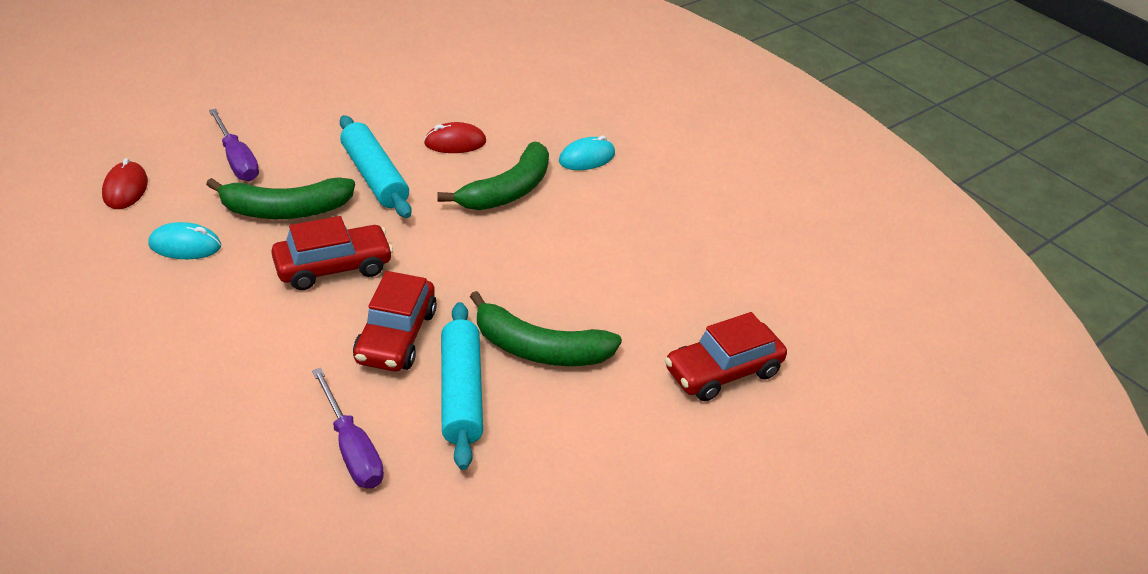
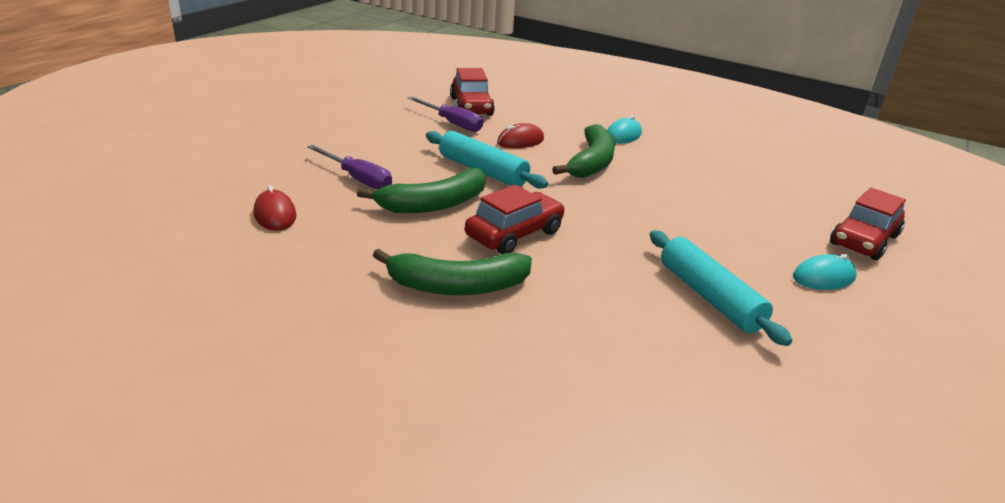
camera: 20 degrees left, 10 degrees down
(185, 245) = (371, 244): turquoise mouse -> turquoise mouse (823, 277)
(352, 449) = (672, 359): purple screwdriver -> purple screwdriver (452, 123)
(396, 336) = (616, 270): red car -> red car (471, 106)
(540, 349) = (730, 254): green banana -> green banana (457, 286)

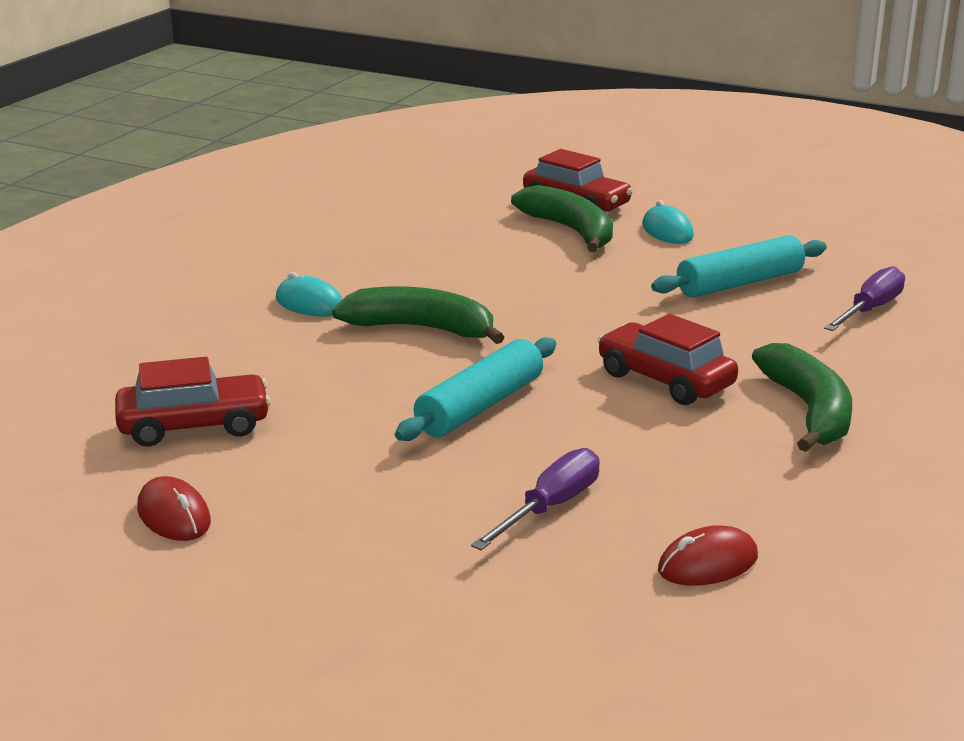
camera: 90 degrees left, 5 degrees down
(434, 204) = (608, 437): green banana -> green banana (570, 230)
(452, 123) = (284, 440): purple screwdriver -> purple screwdriver (870, 310)
(520, 141) = (353, 379): red mouse -> red mouse (174, 516)

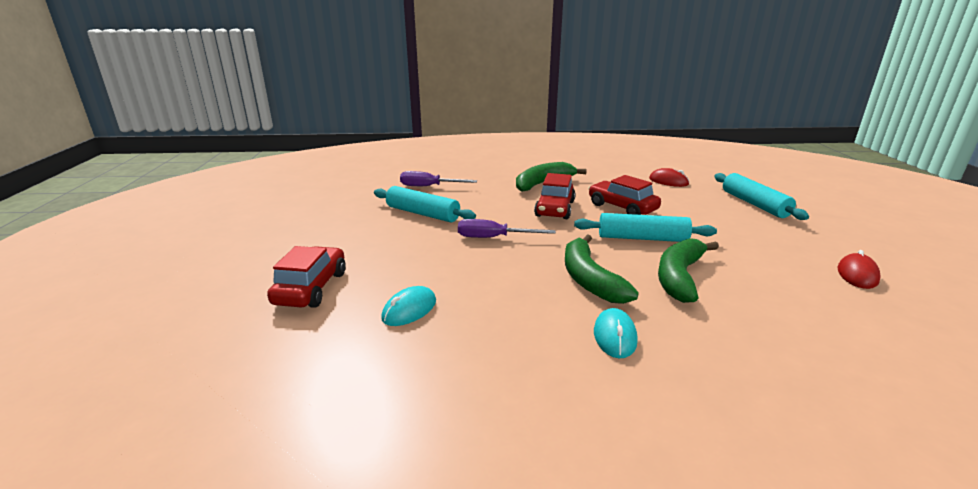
camera: 120 degrees left, 0 degrees up
(194, 426) = (804, 306): red car -> red car (622, 207)
(480, 599) = (754, 204): none -> turquoise rolling pin
(550, 507) = (686, 207): purple screwdriver -> purple screwdriver (493, 238)
(570, 230) = (373, 276): green banana -> green banana (679, 277)
(667, 231) = (352, 245): turquoise mouse -> turquoise mouse (409, 310)

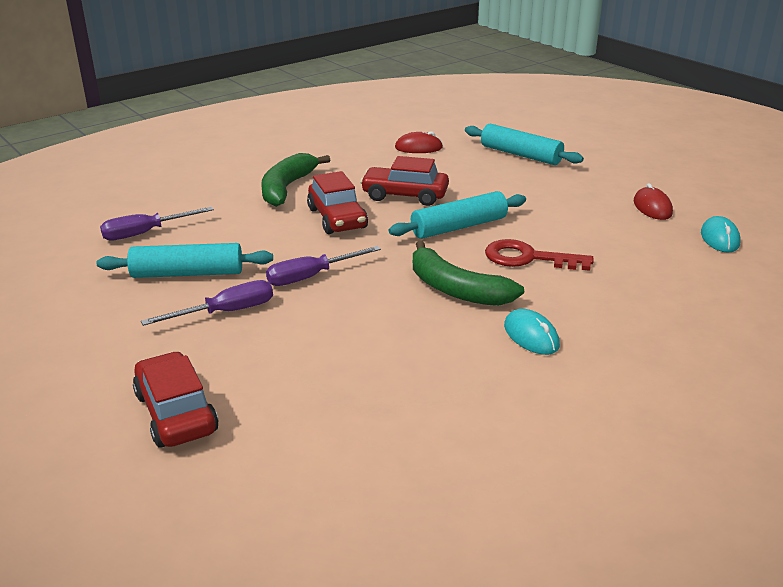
camera: 35 degrees left, 5 degrees up
(409, 310) = (321, 389): turquoise mouse -> turquoise mouse (719, 238)
(415, 241) = (226, 312): none -> purple screwdriver
(679, 277) = (528, 258): green banana -> red key

